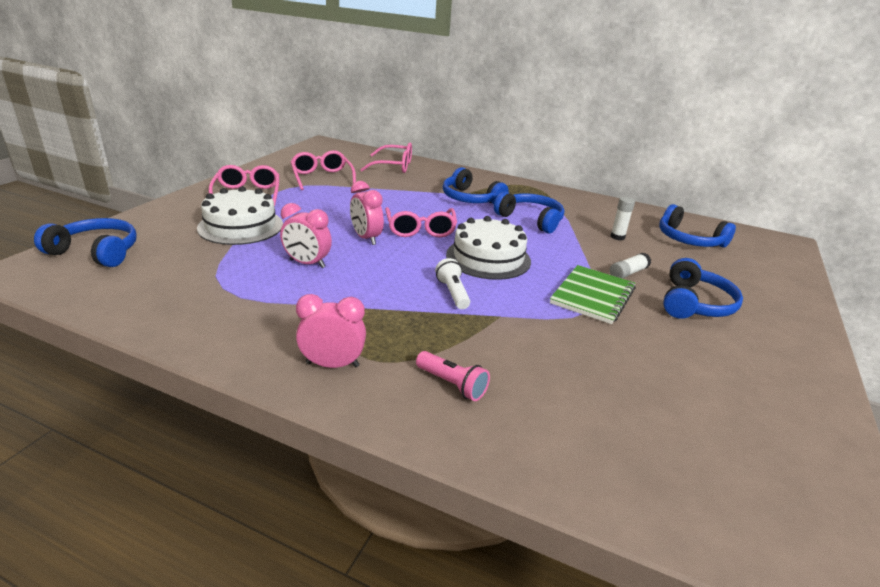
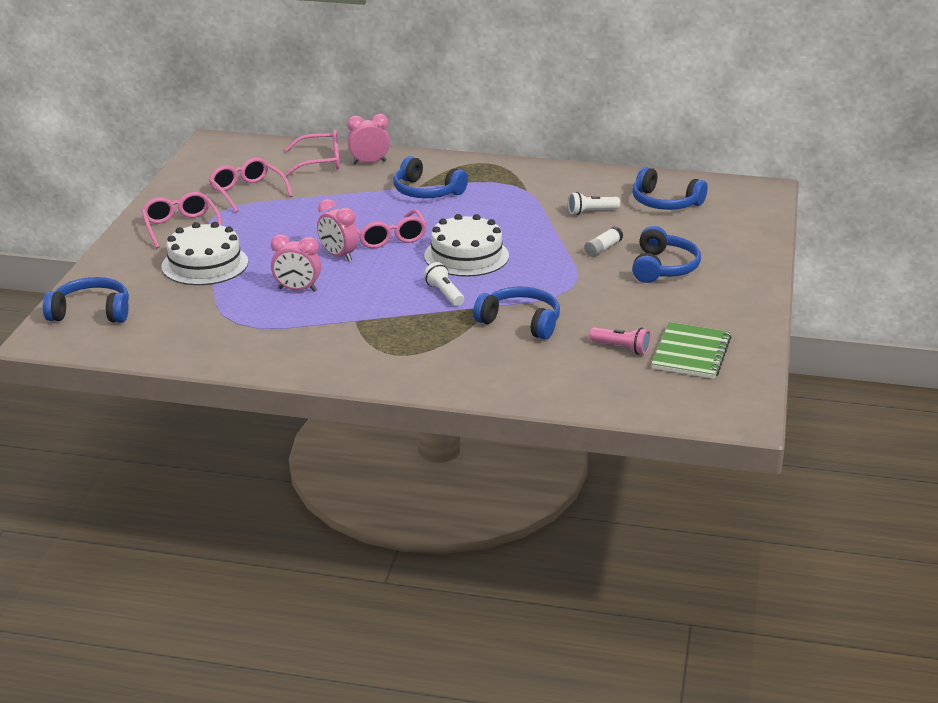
camera: 10 degrees left, 0 degrees up
(332, 364) = (370, 363): pink clock -> pink clock (369, 162)
(452, 384) = (469, 360): pink flashlight -> pink flashlight (621, 348)
(531, 220) = (499, 207): blue headphones -> blue headphones (521, 322)
(592, 296) = (571, 275): green notebook -> green notebook (691, 353)
(617, 237) = (591, 212): white glue stick -> white flashlight

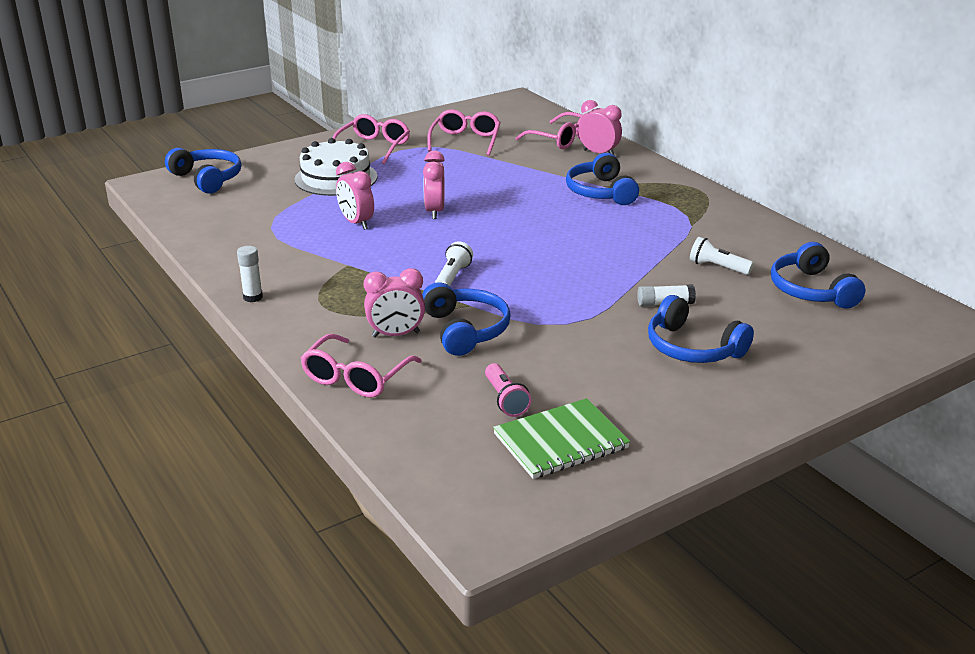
camera: 45 degrees right, 0 degrees up
(336, 374) = (253, 297): none -> white glue stick
(388, 237) = (499, 214): pink glasses -> pink glasses (356, 377)
(466, 256) = (531, 255): white cake -> none
(484, 347) = (396, 335): none -> pink clock
(663, 267) = (692, 348): blue headphones -> blue headphones turned 75 degrees clockwise

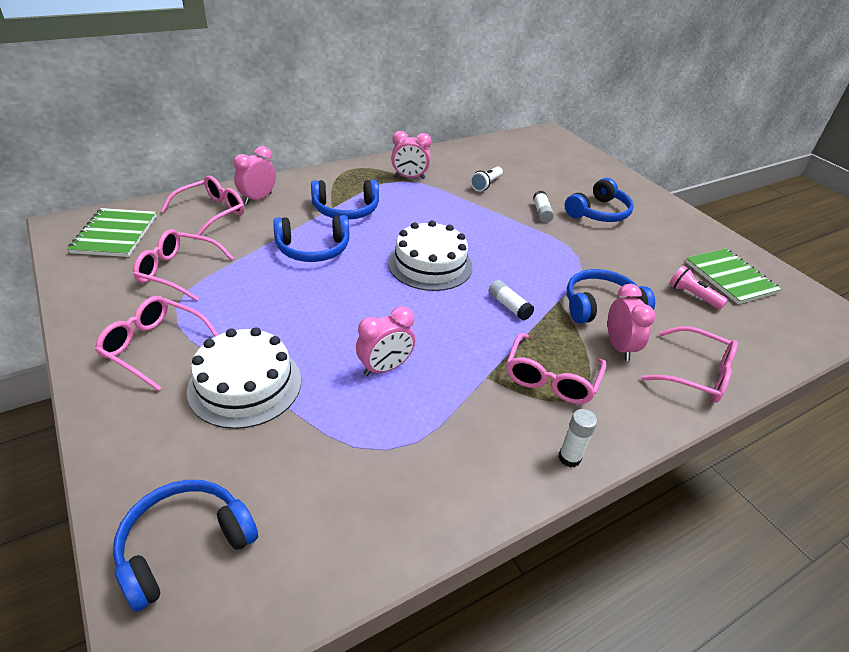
camera: 90 degrees left, 10 degrees up
(346, 294) = (551, 378): none -> pink glasses
(434, 212) = (366, 307): pink clock -> pink clock (409, 177)
(453, 277) = (509, 306): white flashlight -> white glue stick
(505, 399) = (692, 295): pink flashlight -> pink flashlight turned 120 degrees counterclockwise
(510, 114) = (115, 234): none -> green notebook
(514, 237) = (430, 264): none -> white cake
(811, 290) = (516, 161): blue headphones -> blue headphones (313, 249)

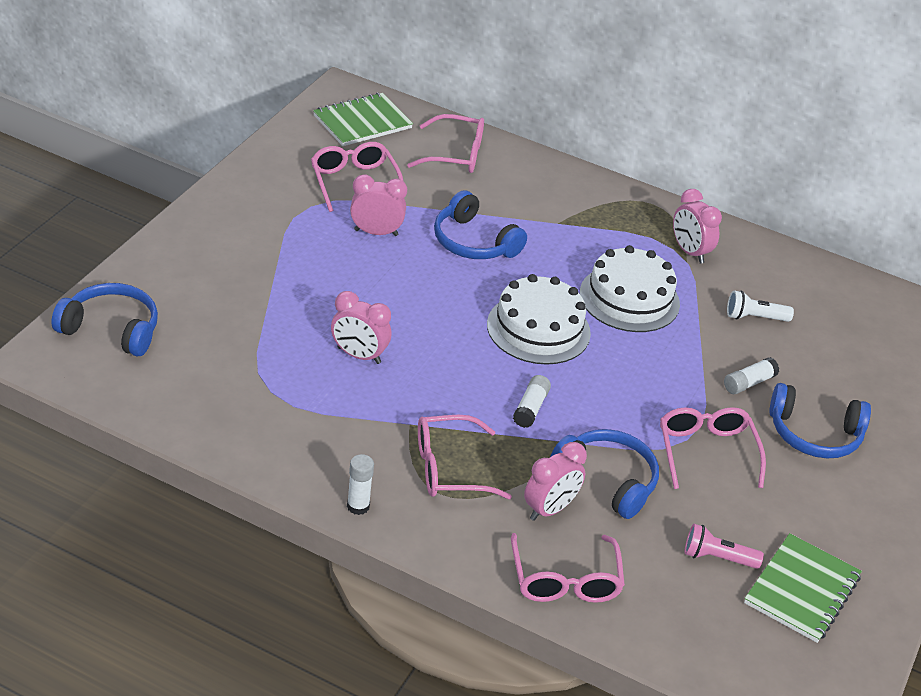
camera: 55 degrees right, 0 degrees up
(154, 347) = (259, 220): pink glasses -> pink glasses (706, 452)
(245, 385) = (266, 286): white cake -> white cake (629, 298)
(258, 199) = (512, 169): pink clock -> pink clock (376, 232)
(346, 210) = (564, 234): blue headphones -> none
(692, 295) = (717, 558): pink flashlight -> pink flashlight turned 90 degrees counterclockwise

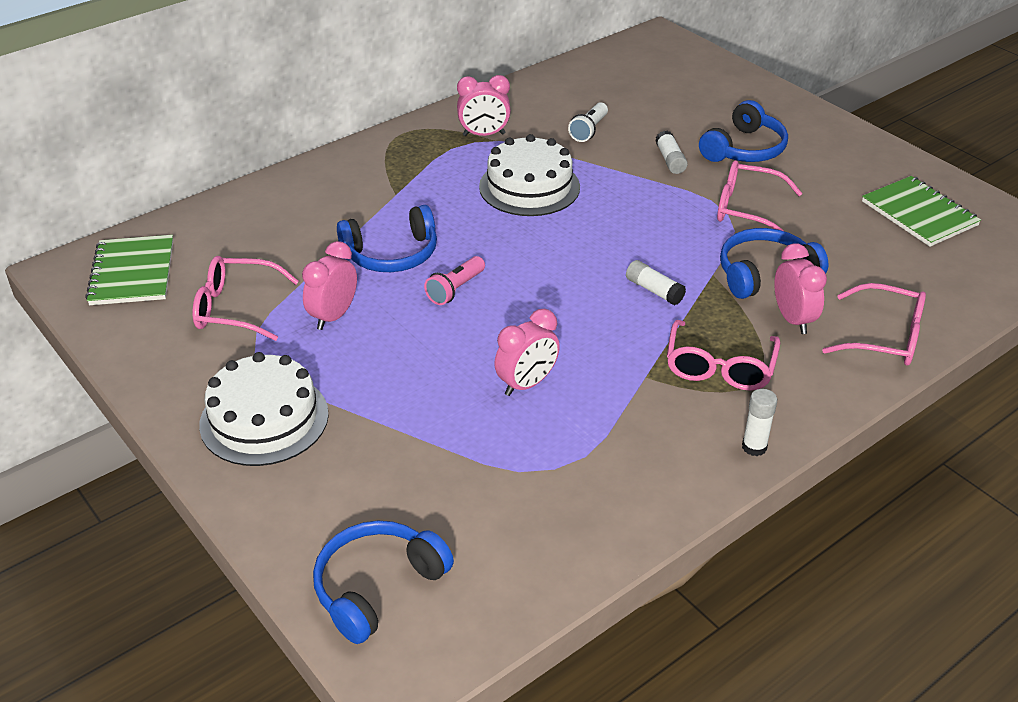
camera: 60 degrees left, 0 degrees up
(455, 154) = (241, 225): pink glasses -> none
(538, 329) = (544, 252): white cake -> white cake (264, 419)
(717, 558) = (874, 244): pink flashlight -> pink flashlight (455, 289)

